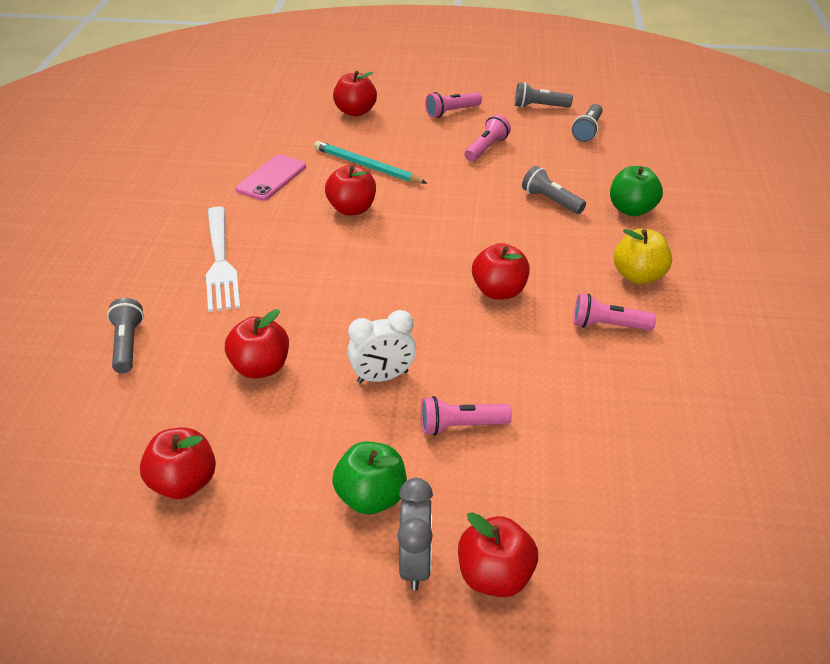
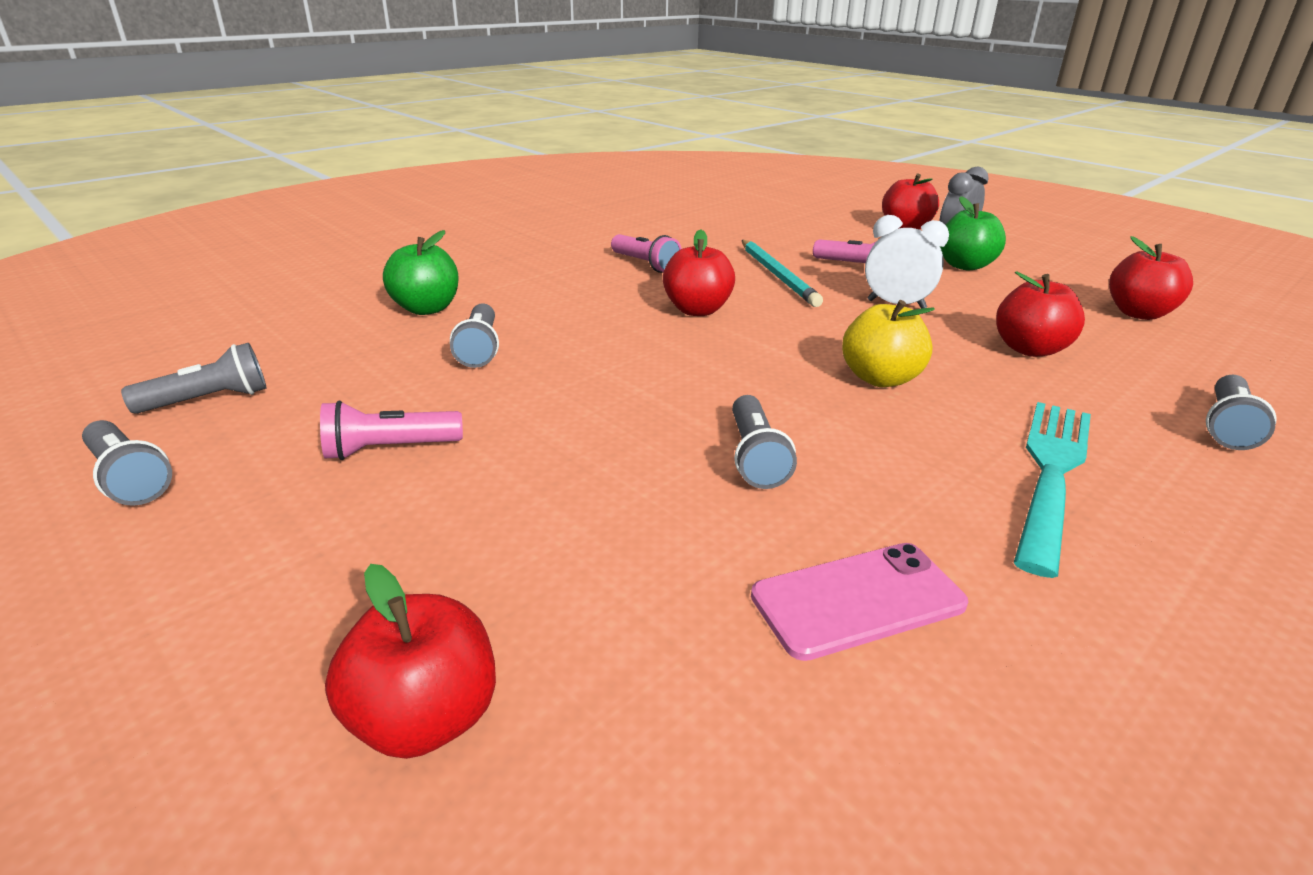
camera: 140 degrees left, 10 degrees down
(220, 262) = (1051, 473): white fork -> turquoise fork
(352, 209) = (755, 457): red apple -> grey flashlight
(367, 166) = (631, 522): turquoise pencil -> turquoise pencil (777, 275)
(452, 112) = (264, 562): pink flashlight -> none
(638, 275) = (551, 274): yellow apple -> yellow apple (880, 378)

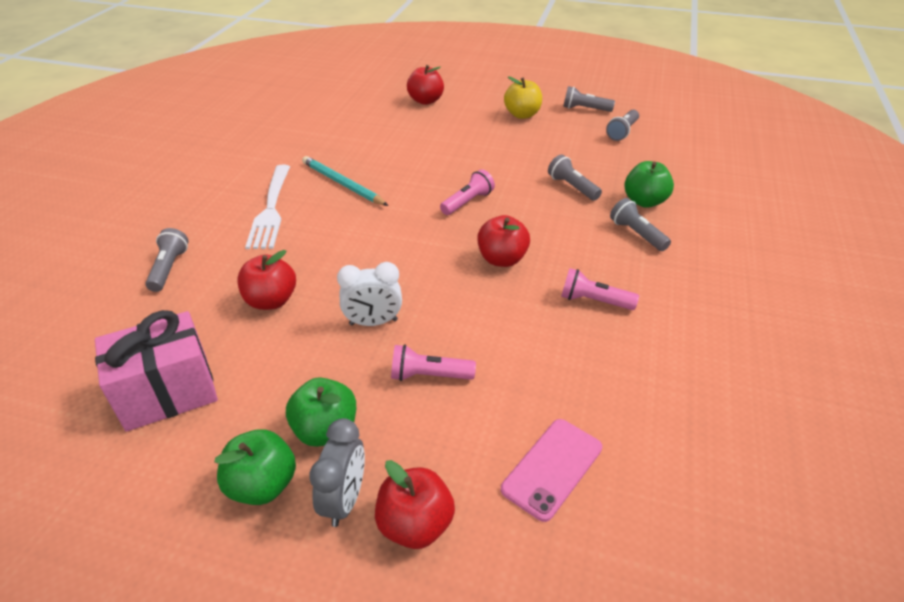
camera: 150 degrees right, 10 degrees up
(390, 449) = (528, 139): pink flashlight -> pink flashlight (467, 202)
(755, 457) = (396, 177): grey flashlight -> grey flashlight (636, 234)
(777, 275) = (484, 329): turquoise pencil -> turquoise pencil (342, 184)
(857, 600) = (338, 147): pink phone -> pink phone (552, 468)
(880, 378) = (360, 239): yellow apple -> yellow apple (522, 115)
(1021, 258) = (262, 485): none -> green apple
(1051, 473) = (271, 209): turquoise fork -> white fork
(1138, 313) = (168, 393): red apple -> pink gift

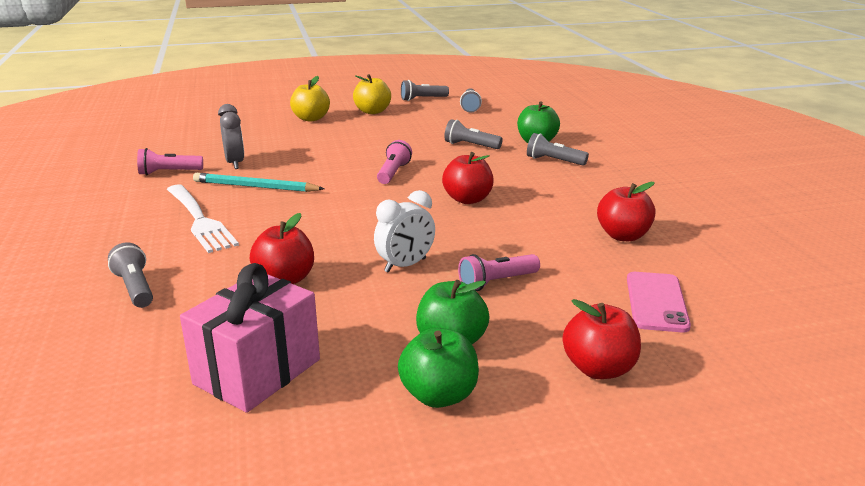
camera: 30 degrees left, 15 degrees down
(345, 499) = (524, 377): grey clock -> grey clock (235, 163)
(425, 101) = (269, 118): red apple -> red apple (623, 236)
(460, 110) = (311, 118): none -> yellow apple
(594, 301) = (569, 205): pink flashlight -> pink flashlight (169, 172)

